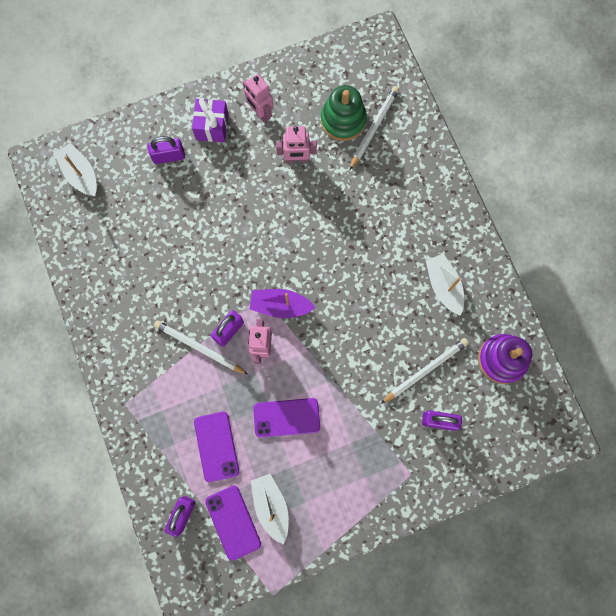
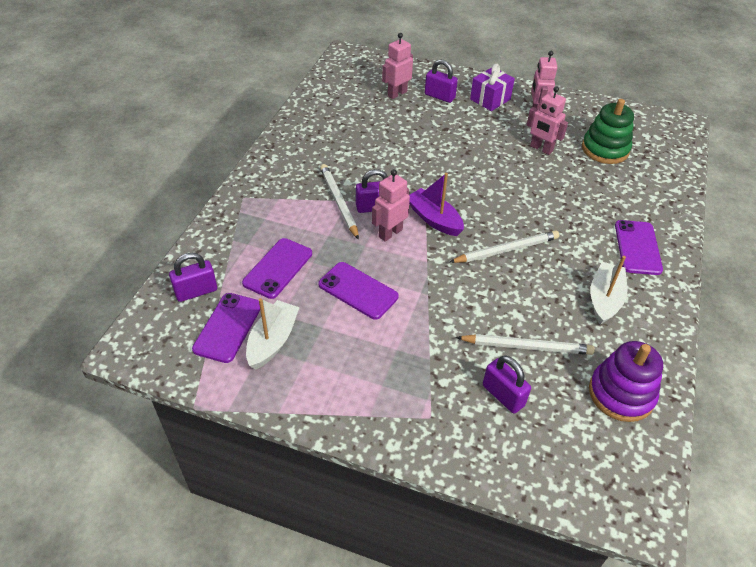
camera: 40 degrees right, 30 degrees down
(81, 174) = (366, 73): white boat -> none
(131, 182) = (397, 94): none -> pink robot
(374, 128) = (629, 167): white pencil -> white pencil (506, 250)
(433, 216) = (637, 247): none -> purple phone

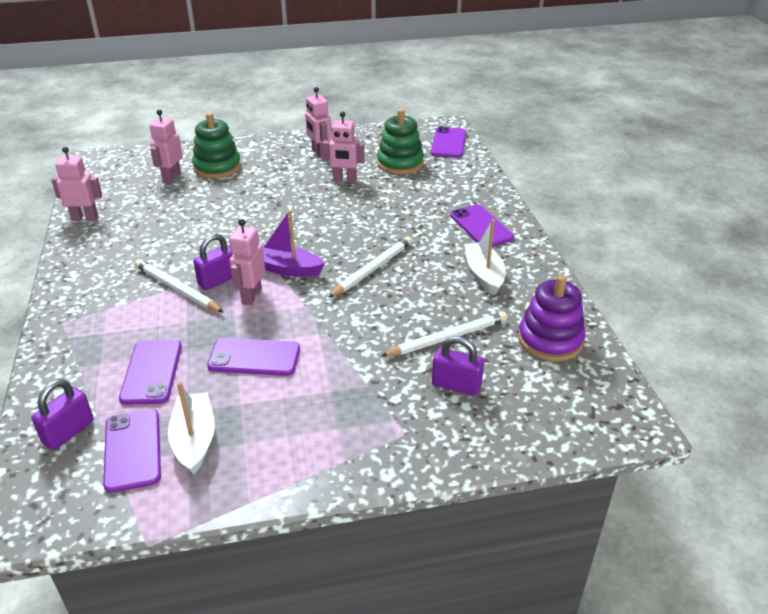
camera: 30 degrees left, 10 degrees down
(310, 109) = (85, 218): none -> pink robot
(439, 96) = (217, 167): purple padlock -> green stacking toy
(490, 99) = (269, 155): purple gift -> none
(669, 143) = (448, 143): none -> purple phone

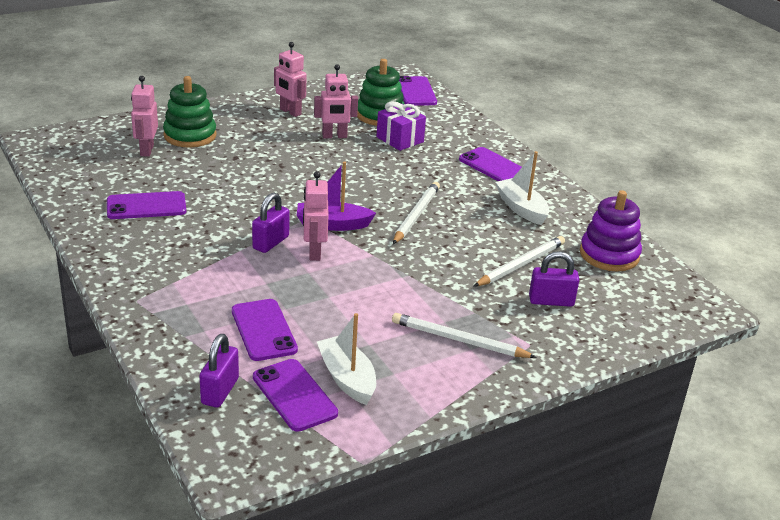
camera: 20 degrees left, 5 degrees down
(85, 218) = (80, 200): pink robot -> none
(177, 289) = (234, 255): white pencil -> white pencil (459, 340)
(254, 357) = (355, 304): purple phone -> purple phone (146, 206)
(404, 189) = (400, 139): none -> purple gift

